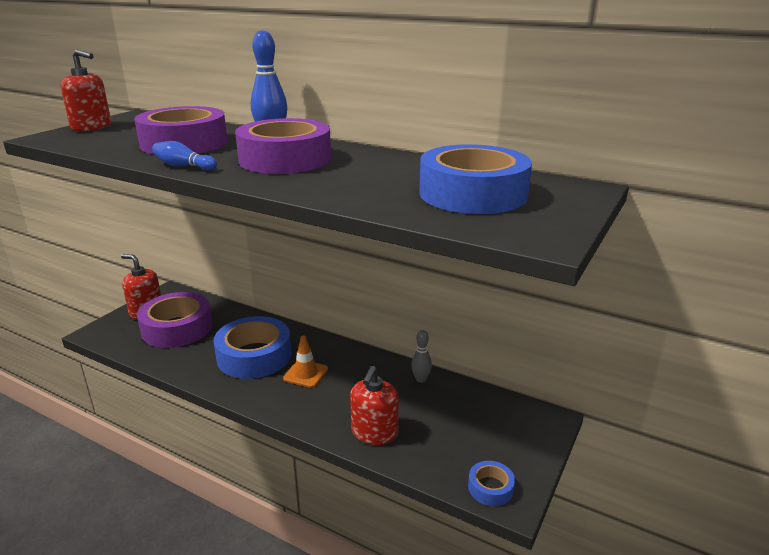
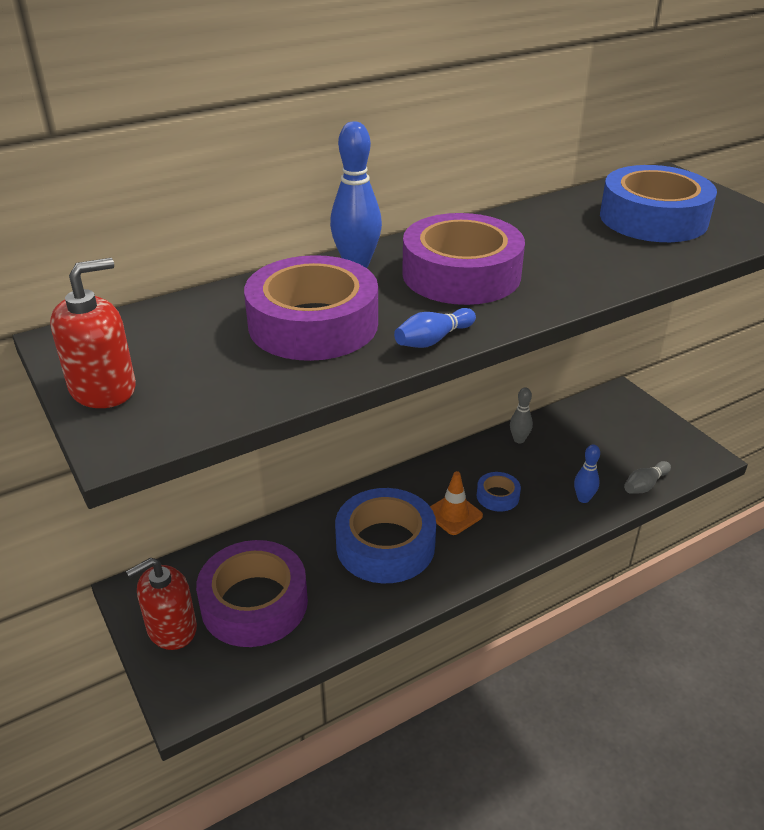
camera: 60 degrees left, 10 degrees up
(374, 432) = (583, 498): red soap dispenser -> blue bowling pin
(424, 466) = (644, 485): none -> grey bowling pin
(490, 488) = (688, 460): blue tape -> blue tape (497, 496)

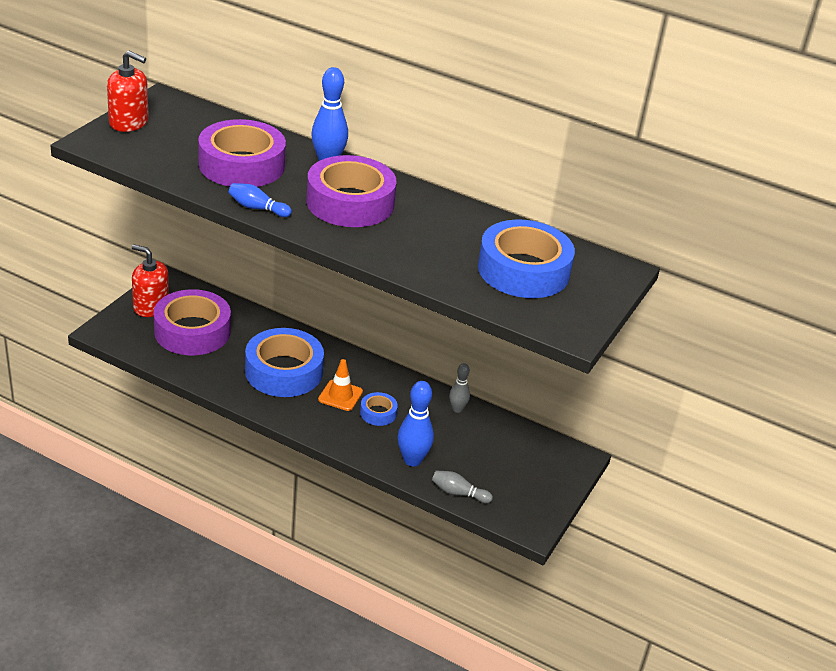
camera: 55 degrees right, 0 degrees up
(583, 498) = (412, 460): blue bowling pin -> blue bowling pin, size x1.65

